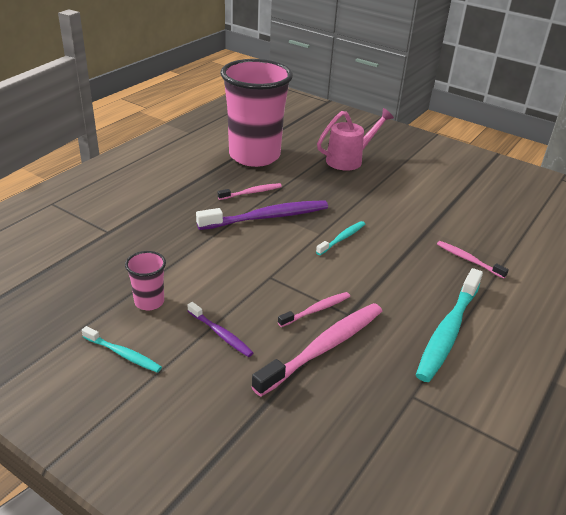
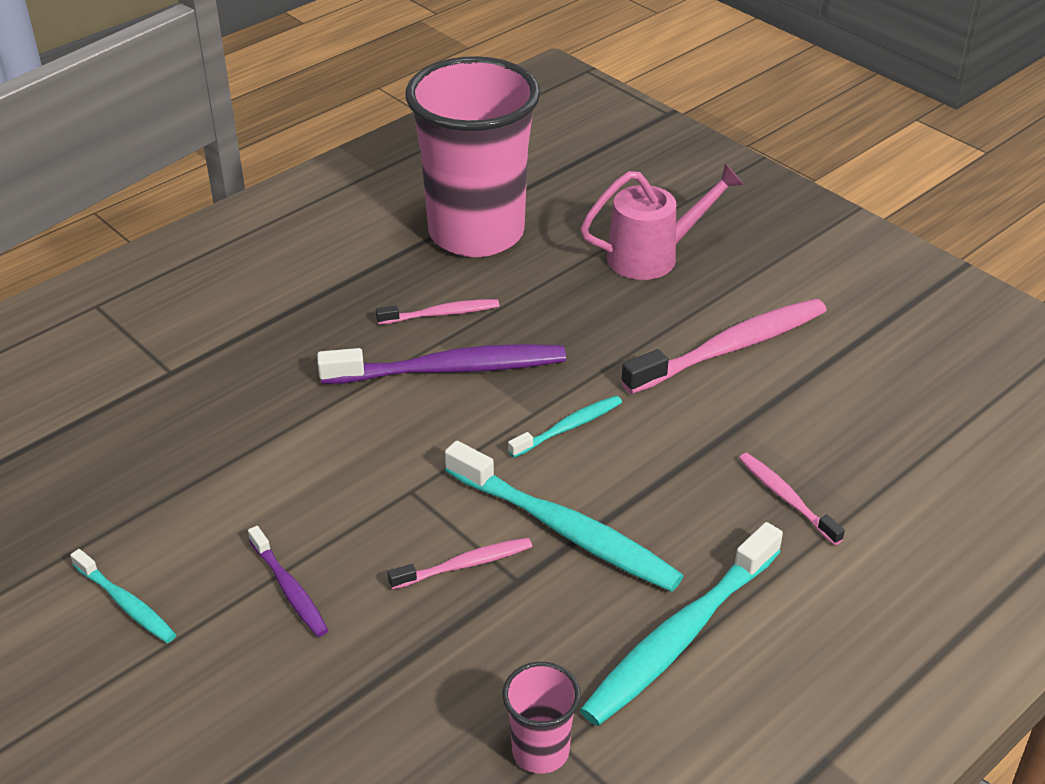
camera: 15 degrees right, 5 degrees up
(149, 302) = (195, 515): pink cup -> pink cup (540, 751)
(324, 347) = (450, 637): pink toothbrush -> pink toothbrush (731, 348)
(363, 286) = (565, 530): none -> turquoise toothbrush

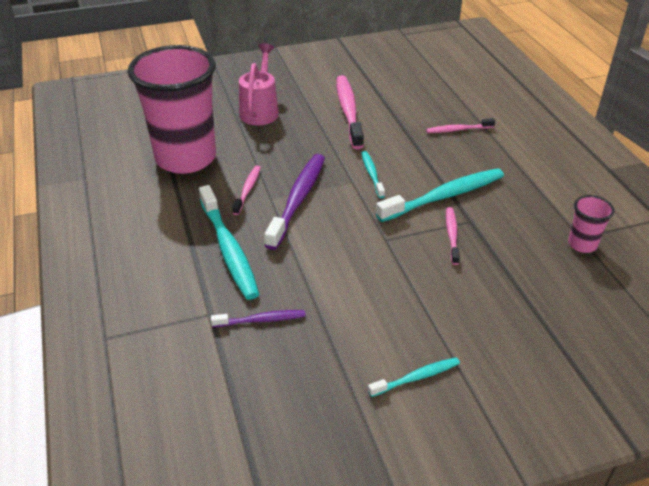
camera: 65 degrees left, 0 degrees up
(289, 589) = (438, 303): purple toothbrush -> purple toothbrush (261, 320)
(679, 636) = (528, 184): turquoise toothbrush -> turquoise toothbrush (229, 249)

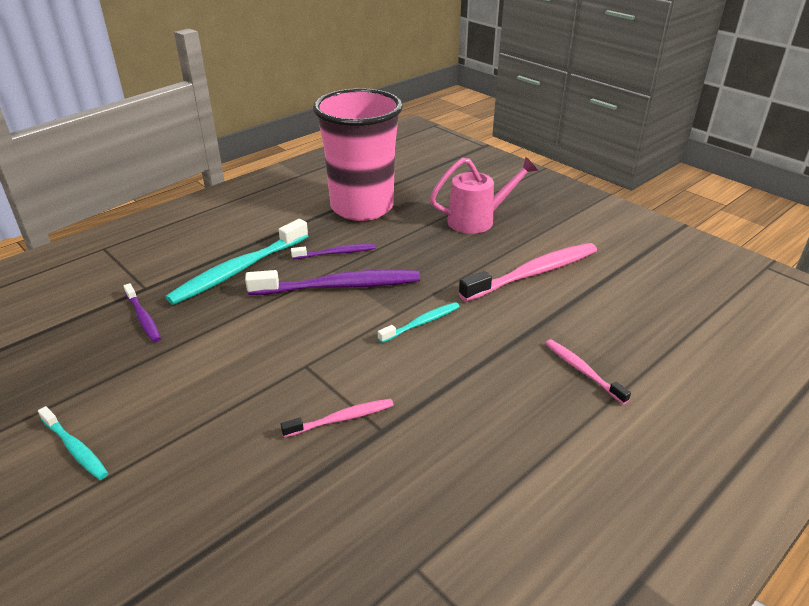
camera: 65 degrees right, 5 degrees down
(247, 190) = (336, 253): pink toothbrush -> purple toothbrush
(444, 196) = (419, 393): turquoise toothbrush -> none
(582, 244) = (396, 573): pink cup -> none

